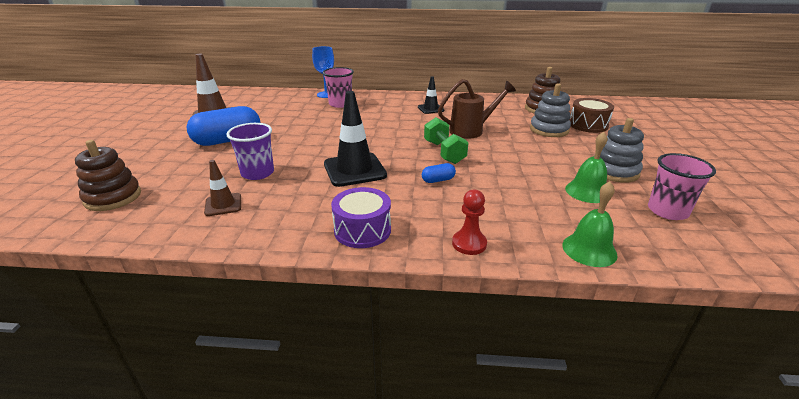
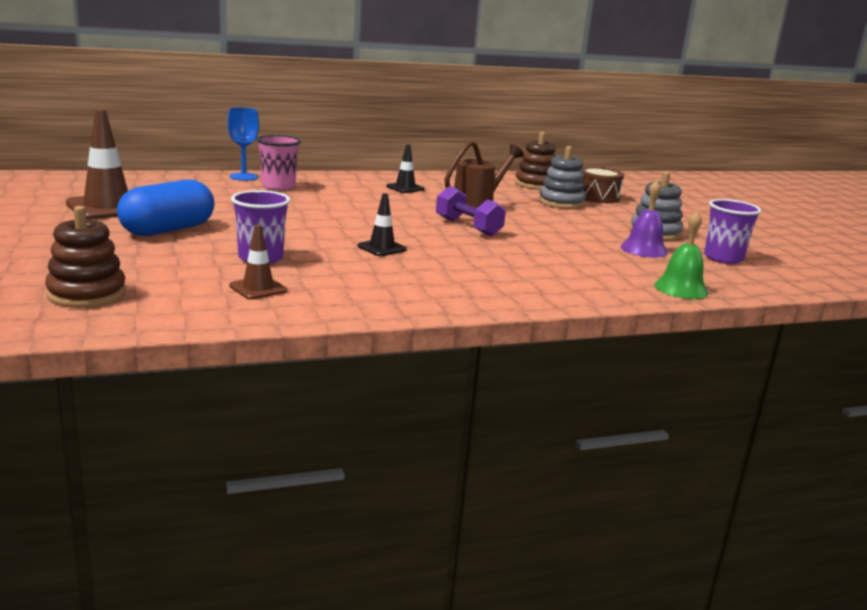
camera: 25 degrees left, 10 degrees down
(354, 170) = (382, 248): black traffic cone -> black traffic cone, size x0.54
(362, 230) = (454, 294): purple drum -> none
(438, 180) = (488, 250): blue capsule -> none
(444, 152) = (468, 227): green dumbbell -> purple dumbbell
(469, 244) = (572, 294): red pawn -> none
(587, 191) = (644, 249): green bell -> purple bell
(667, 211) = (723, 258): pink cup -> purple cup

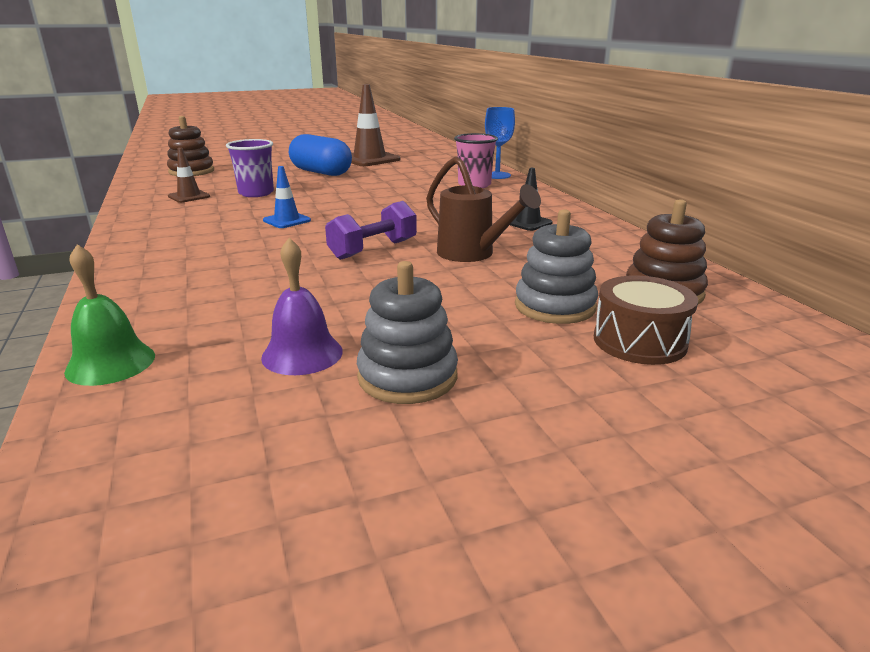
camera: 90 degrees right, 5 degrees up
(382, 248) = (287, 220): black traffic cone -> blue traffic cone
(723, 258) = (256, 436): purple cup -> none

